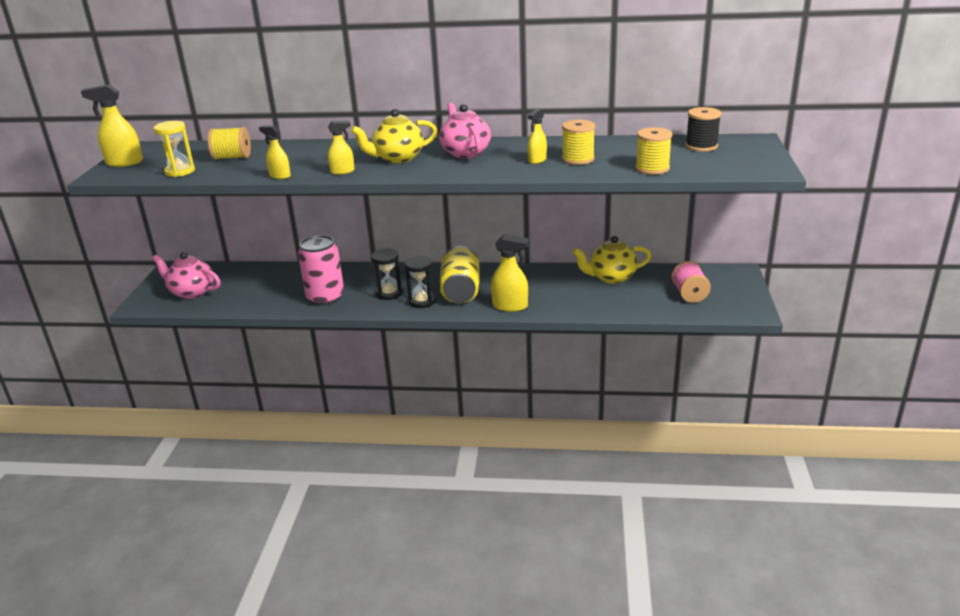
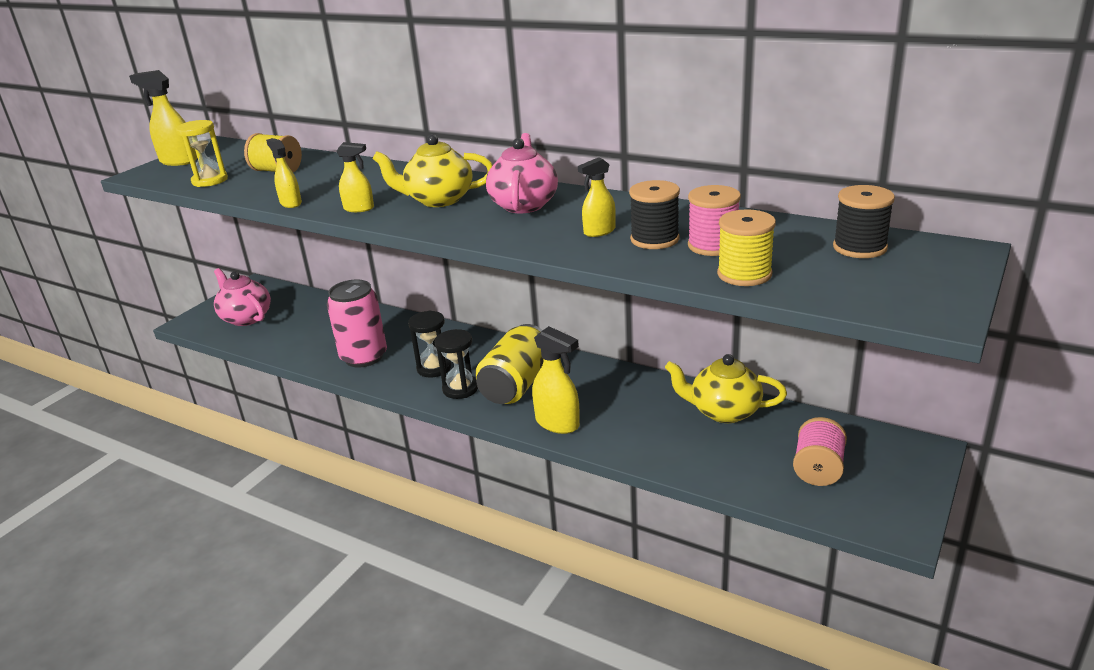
camera: 25 degrees right, 0 degrees up
(578, 159) = (654, 239): yellow spool -> black spool
(617, 157) = (712, 245): none -> pink spool

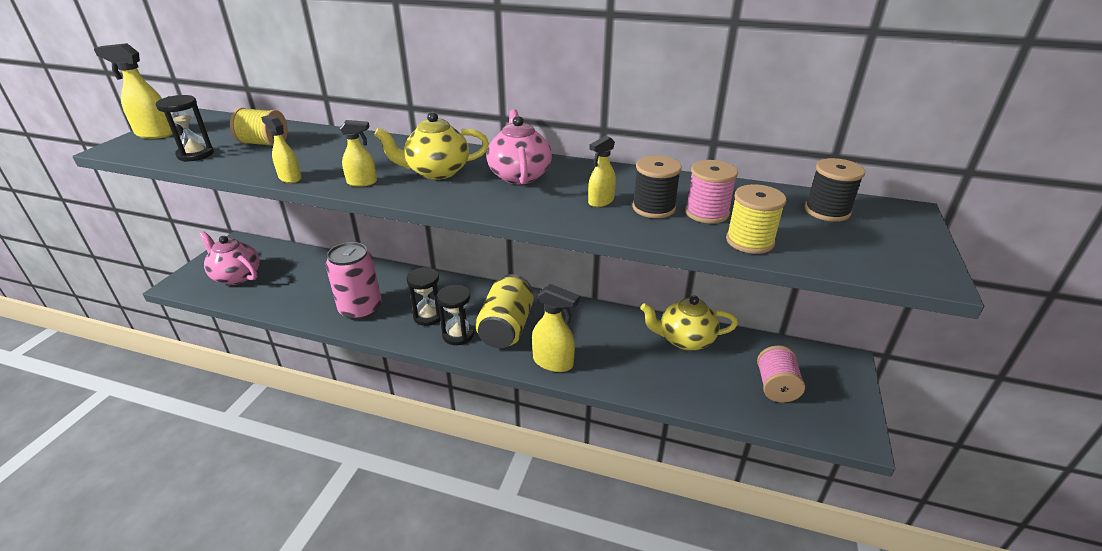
camera: 15 degrees left, 5 degrees up
(210, 180) = (195, 154): yellow hourglass -> black hourglass

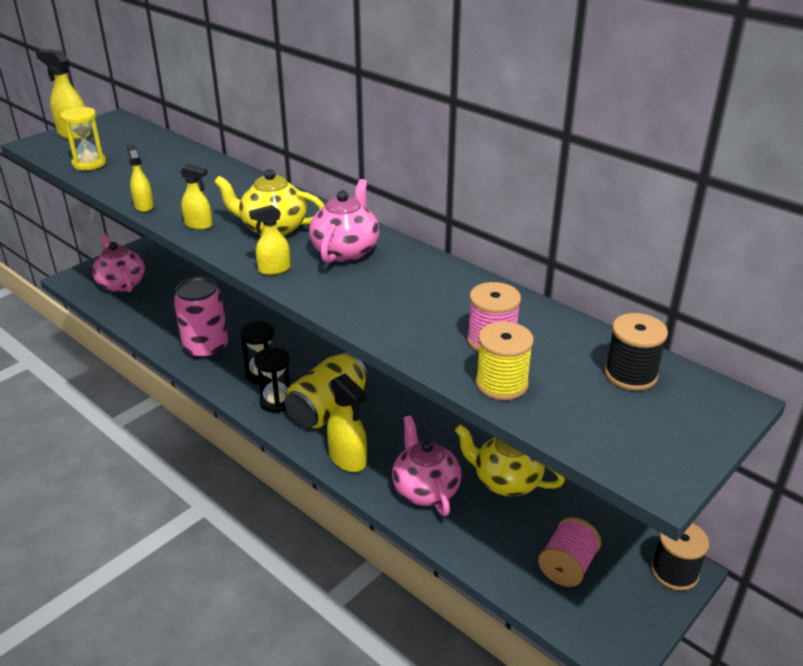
camera: 25 degrees right, 0 degrees up
(195, 154) = (89, 164): black hourglass -> yellow hourglass
(264, 143) = (151, 163): yellow spool -> none
(600, 201) = (396, 300): yellow spray bottle -> yellow spray bottle (274, 269)
(632, 366) = (425, 489): none -> pink teapot
(653, 208) = (442, 321): black spool -> black spool (674, 572)

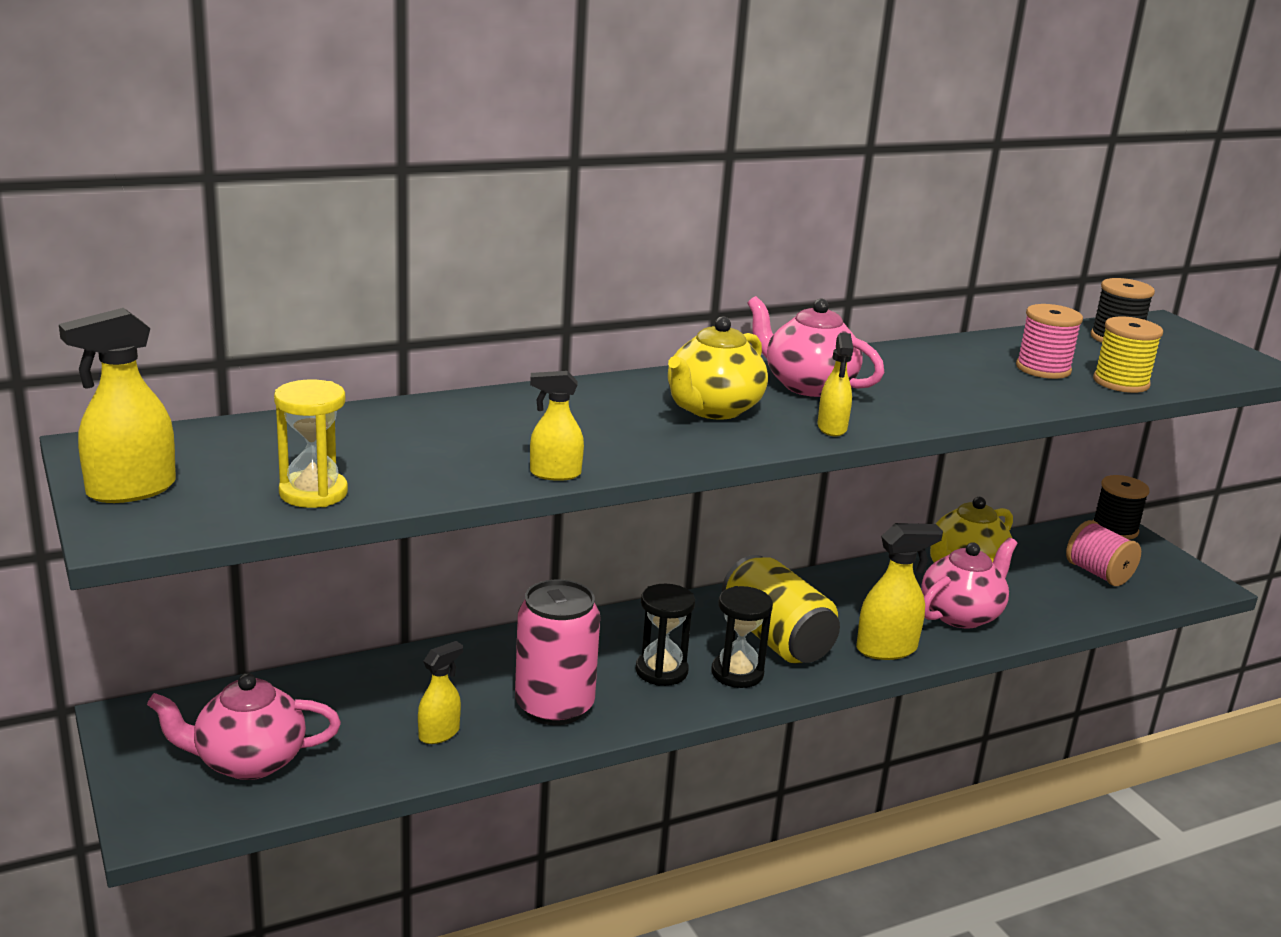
camera: 70 degrees left, 10 degrees down
(199, 225) = (661, 448): yellow spray bottle -> yellow spray bottle (439, 733)
(425, 489) = (961, 615): pink teapot -> pink teapot turned 135 degrees clockwise

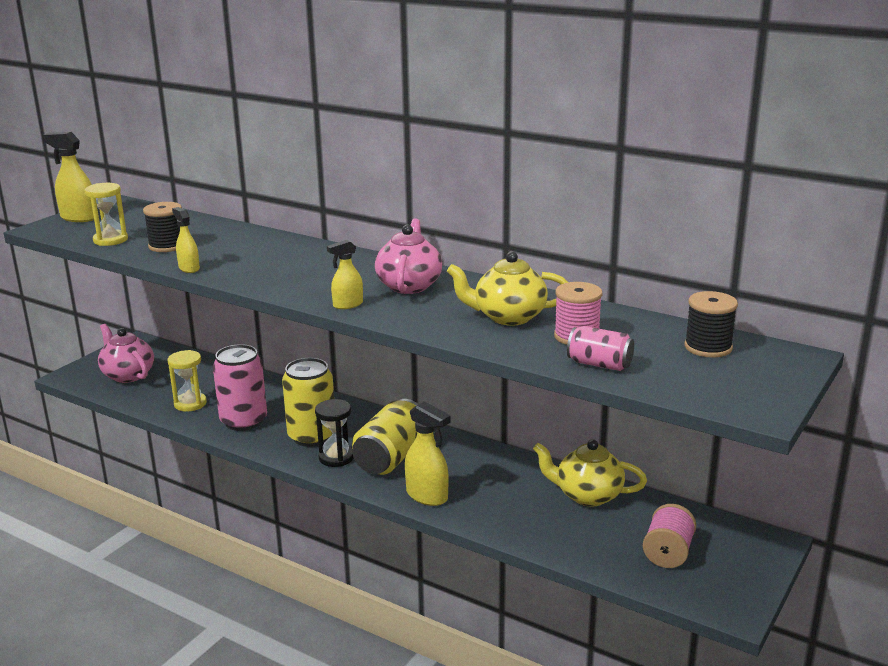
camera: 60 degrees right, 0 degrees up
(439, 733) = (190, 404): yellow spray bottle -> yellow hourglass
(661, 671) = (312, 436): black hourglass -> yellow can
(712, 409) = (329, 275): yellow teapot -> yellow teapot (508, 317)
(961, 615) = (512, 511): pink teapot -> none
(1114, 529) = (766, 545): black spool -> black spool (167, 246)
(1121, 382) = (599, 364): yellow spool -> pink can

